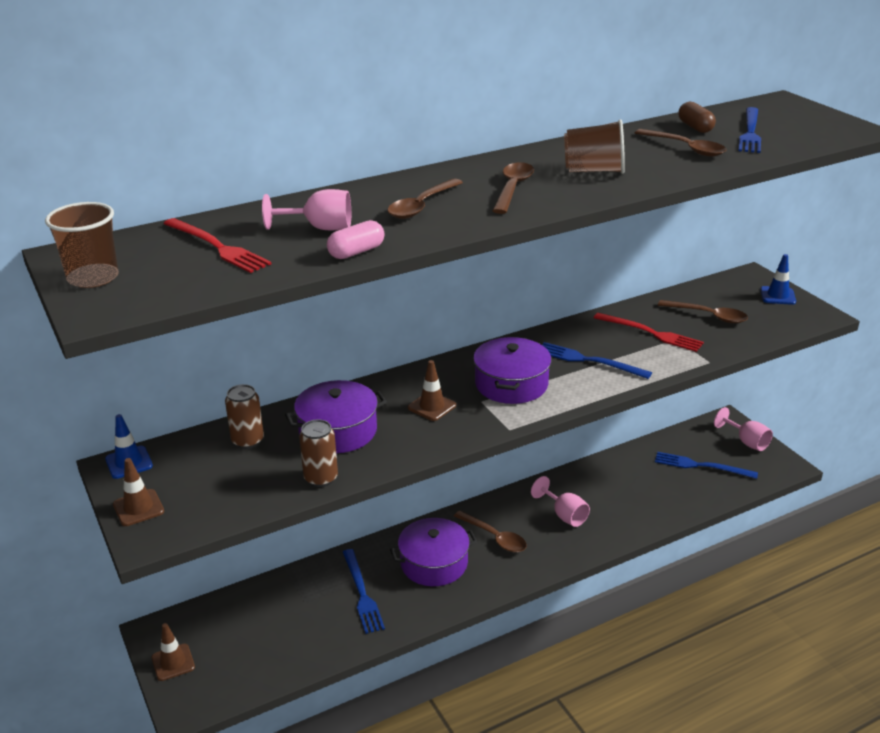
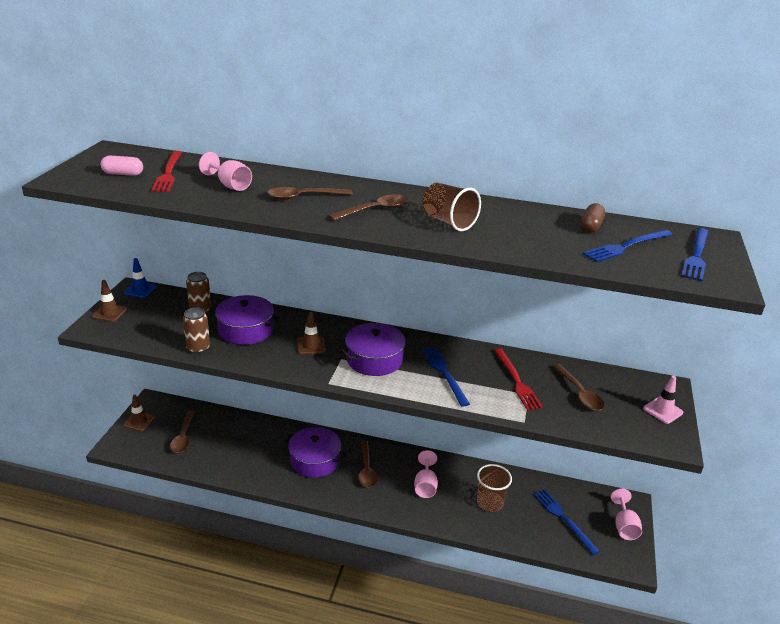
camera: 40 degrees right, 0 degrees up
(93, 278) = (94, 164): brown cup -> brown cup (490, 502)
(356, 252) = (216, 204): pink capsule -> pink capsule (123, 174)
(362, 593) = (259, 450): blue fork -> blue fork (696, 256)
(685, 148) = (547, 235): brown spoon -> brown spoon (183, 437)
(777, 296) = (663, 410): blue traffic cone -> pink traffic cone

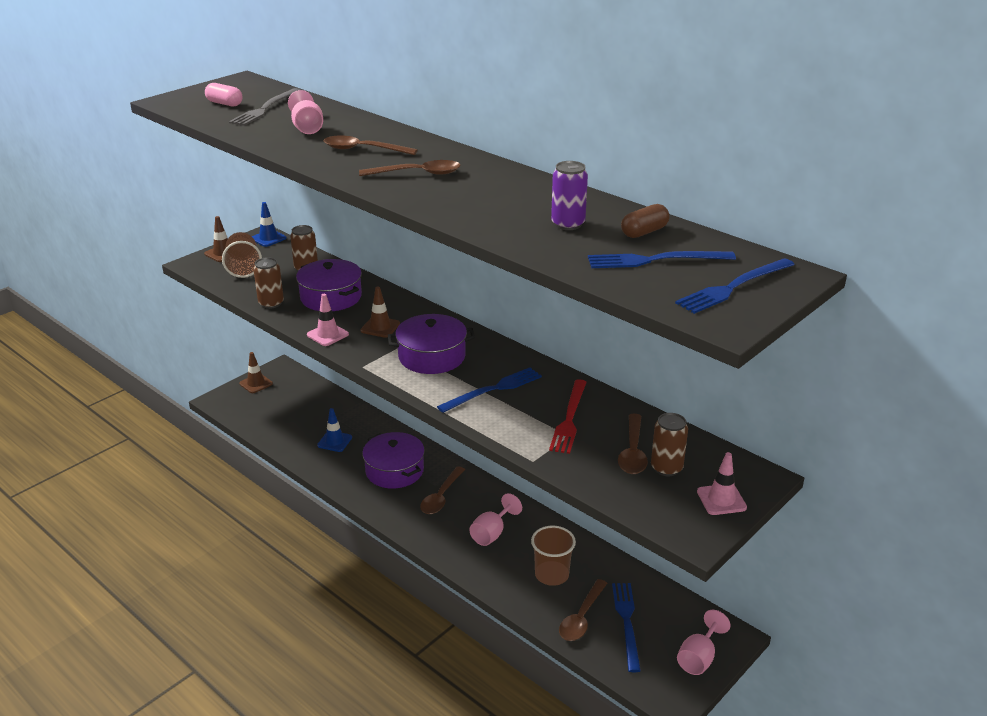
camera: 30 degrees right, 0 degrees up
(168, 173) = (265, 109): red fork -> grey fork
(183, 437) = (285, 410): brown spoon -> brown spoon (581, 617)
(247, 451) = (334, 441): none -> blue traffic cone
(274, 363) = (327, 335): none -> pink traffic cone
(444, 373) = (493, 389): blue fork -> blue fork turned 45 degrees clockwise
(448, 222) = (480, 198): brown cup -> brown cup (243, 268)
(535, 231) = (568, 224): none -> purple can
(610, 398) = (666, 468): none -> brown can

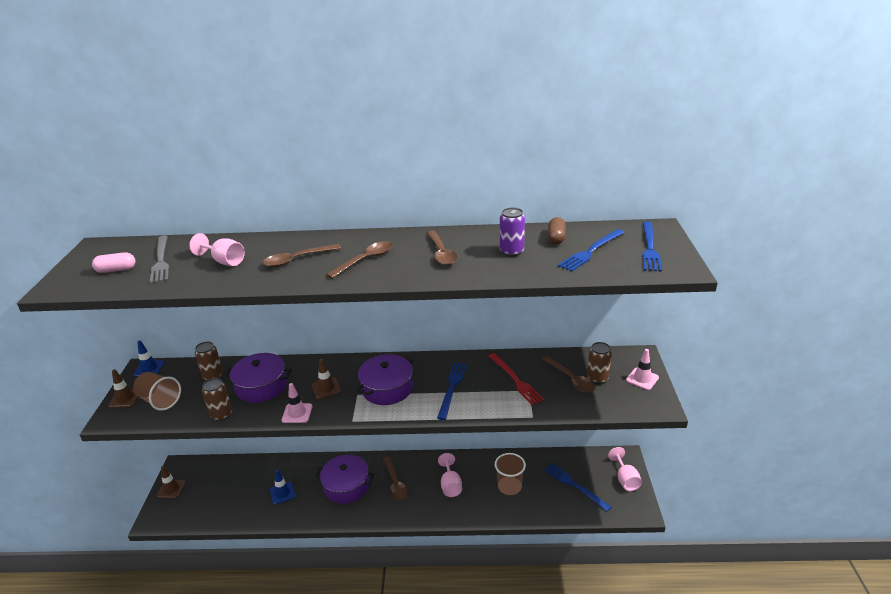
camera: 40 degrees left, 0 degrees up
(581, 617) = (552, 499): brown spoon -> brown spoon (441, 253)

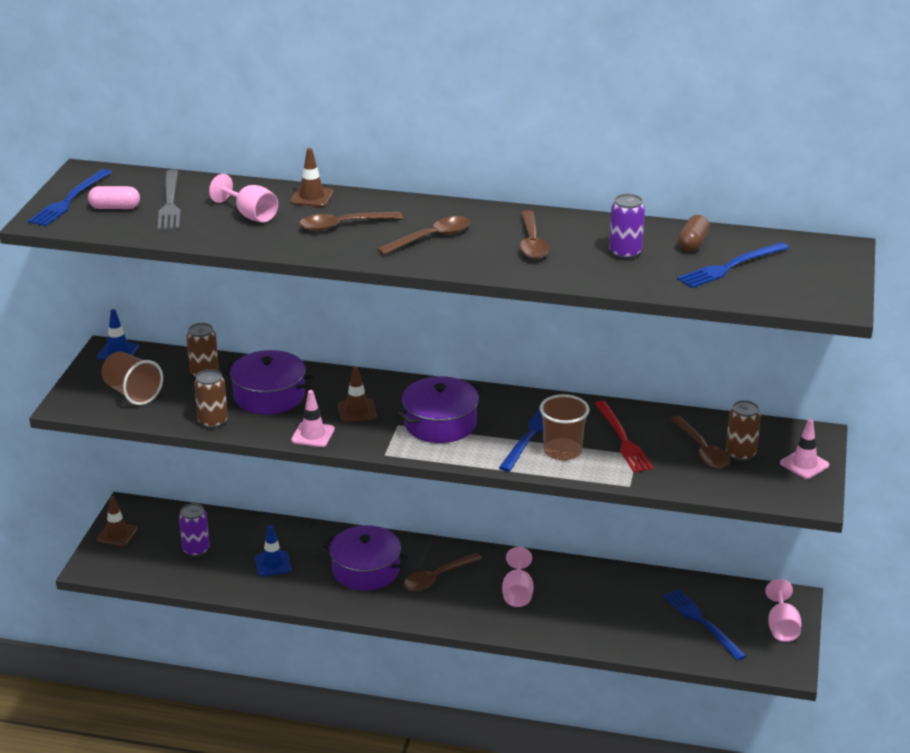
camera: 10 degrees right, 0 degrees up
(125, 398) = (86, 384): brown traffic cone -> brown traffic cone (311, 197)
(228, 491) = (196, 550): none -> purple can
(395, 483) = (437, 578): brown spoon -> brown spoon turned 60 degrees clockwise
(509, 486) = (604, 608): brown cup -> brown cup (562, 451)
(650, 248) = (811, 273): blue fork -> blue fork (69, 200)

